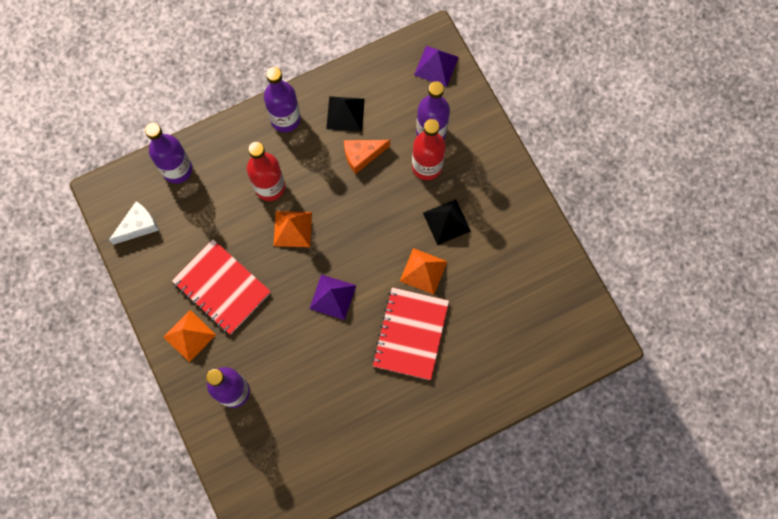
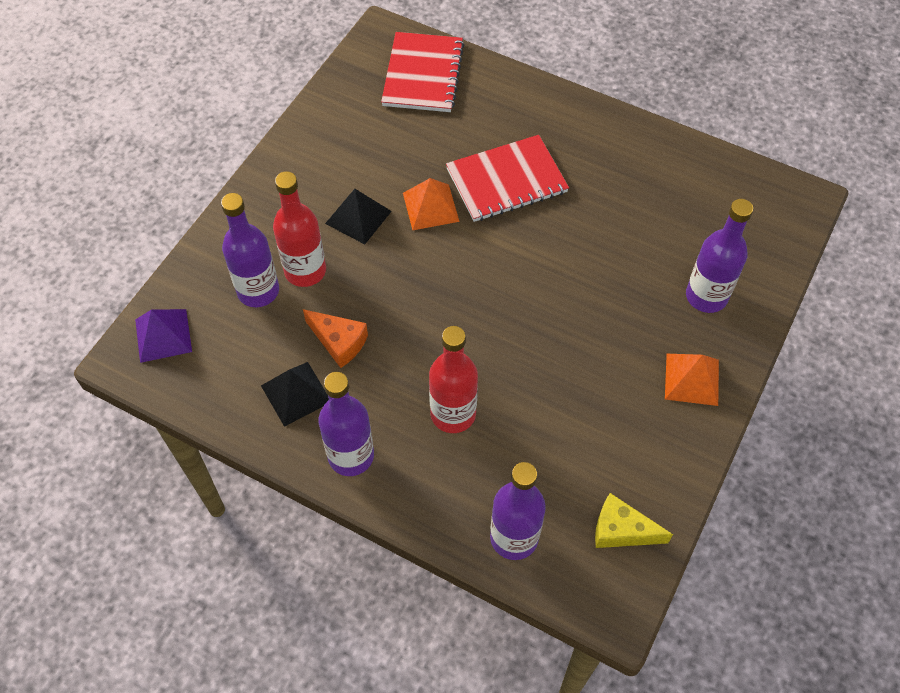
camera: 125 degrees left, 15 degrees down
(138, 226) = (621, 530): white cheese -> yellow cheese
(222, 287) = (612, 383): red notebook -> red notebook (423, 74)
(292, 229) = (484, 357): orange pyramid -> none
(332, 297) = (528, 270): purple pyramid -> none

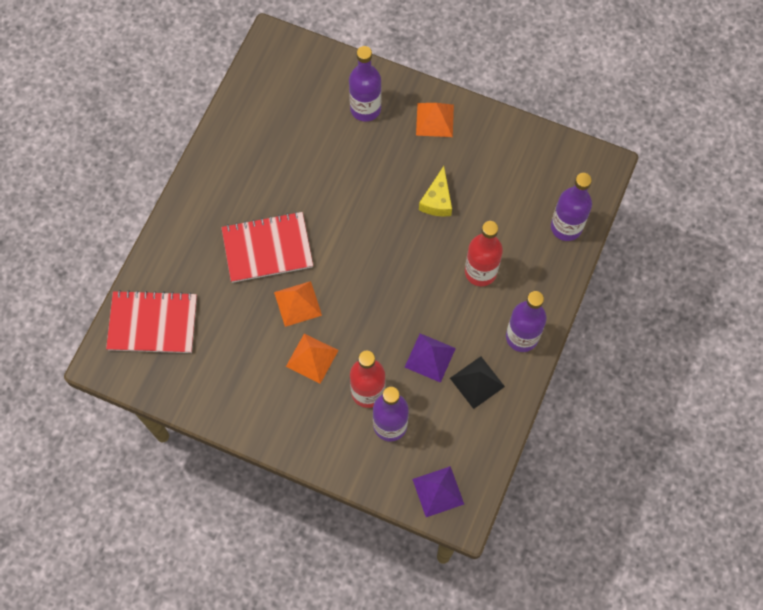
camera: 95 degrees left, 10 degrees up
(339, 342) = (430, 357): orange cheese -> purple pyramid
(358, 217) = (312, 358): black pyramid -> orange pyramid
(506, 180) = (267, 248): red notebook -> red notebook turned 75 degrees counterclockwise
(621, 530) = (551, 163): yellow cheese -> yellow cheese (437, 200)

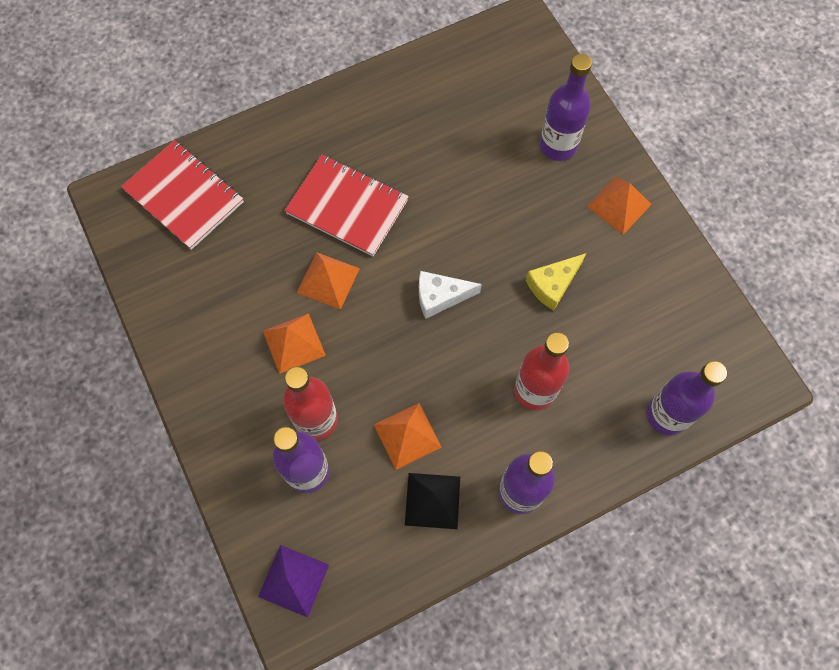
camera: 40 degrees right, 0 degrees up
(376, 260) = (440, 297): none -> white cheese
(430, 357) = (407, 435): purple pyramid -> orange pyramid

